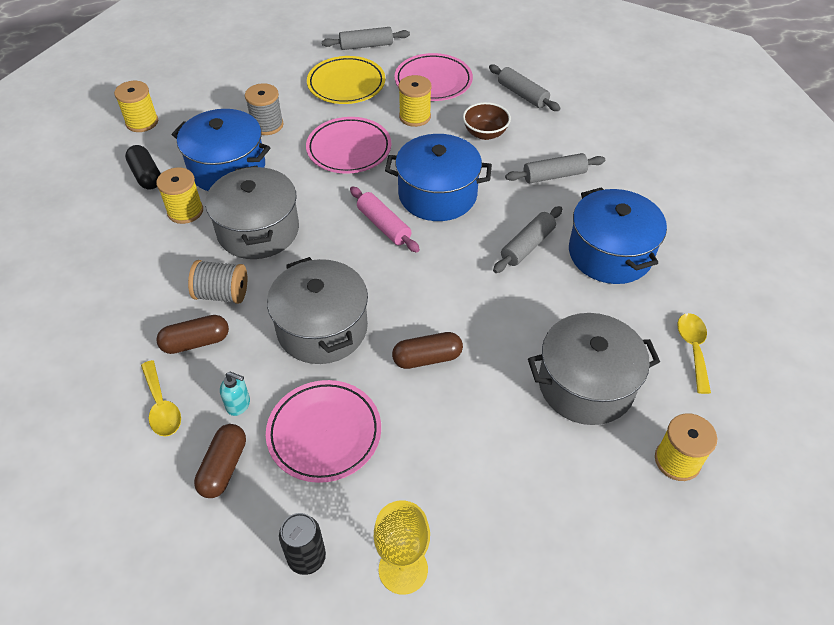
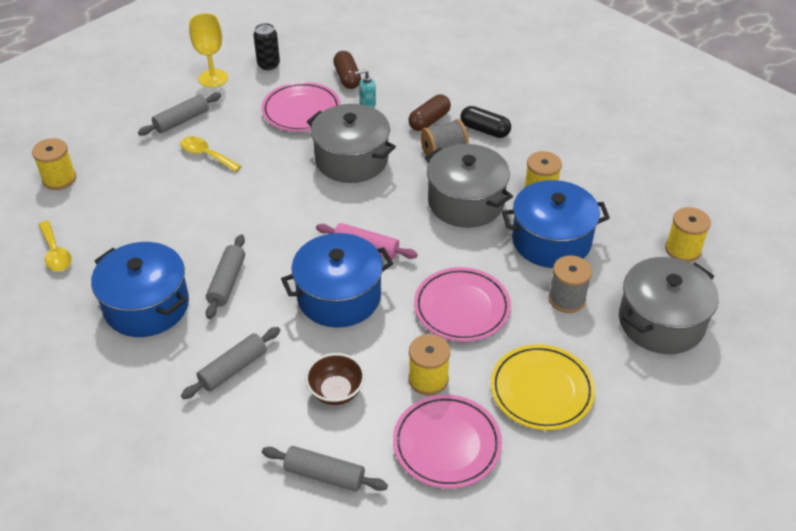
camera: 150 degrees right, 5 degrees down
(146, 176) = (609, 205): black capsule -> black capsule (484, 130)
(162, 406) = (412, 87): yellow spoon -> yellow spoon (206, 155)
(366, 45) = (577, 468): grey rolling pin -> grey rolling pin (182, 121)
(427, 358) = (262, 171): brown capsule -> none
(586, 385) = (137, 198): grey pot -> grey pot (661, 322)

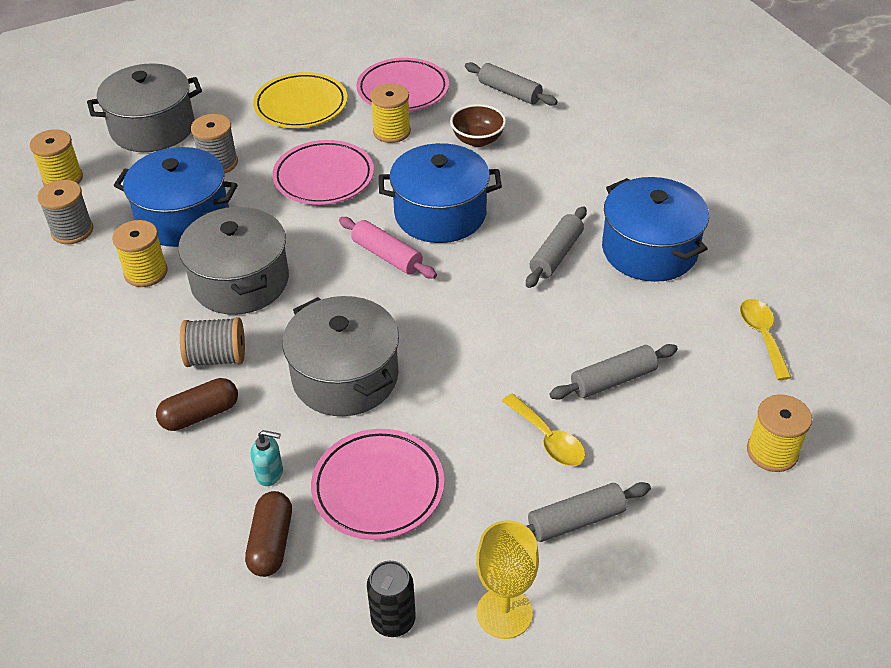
camera: 160 degrees left, 0 degrees up
(233, 369) = (567, 175): grey rolling pin -> grey rolling pin (613, 380)
(484, 130) = (137, 377): black capsule -> none
(626, 209) = (72, 231): none -> grey spool

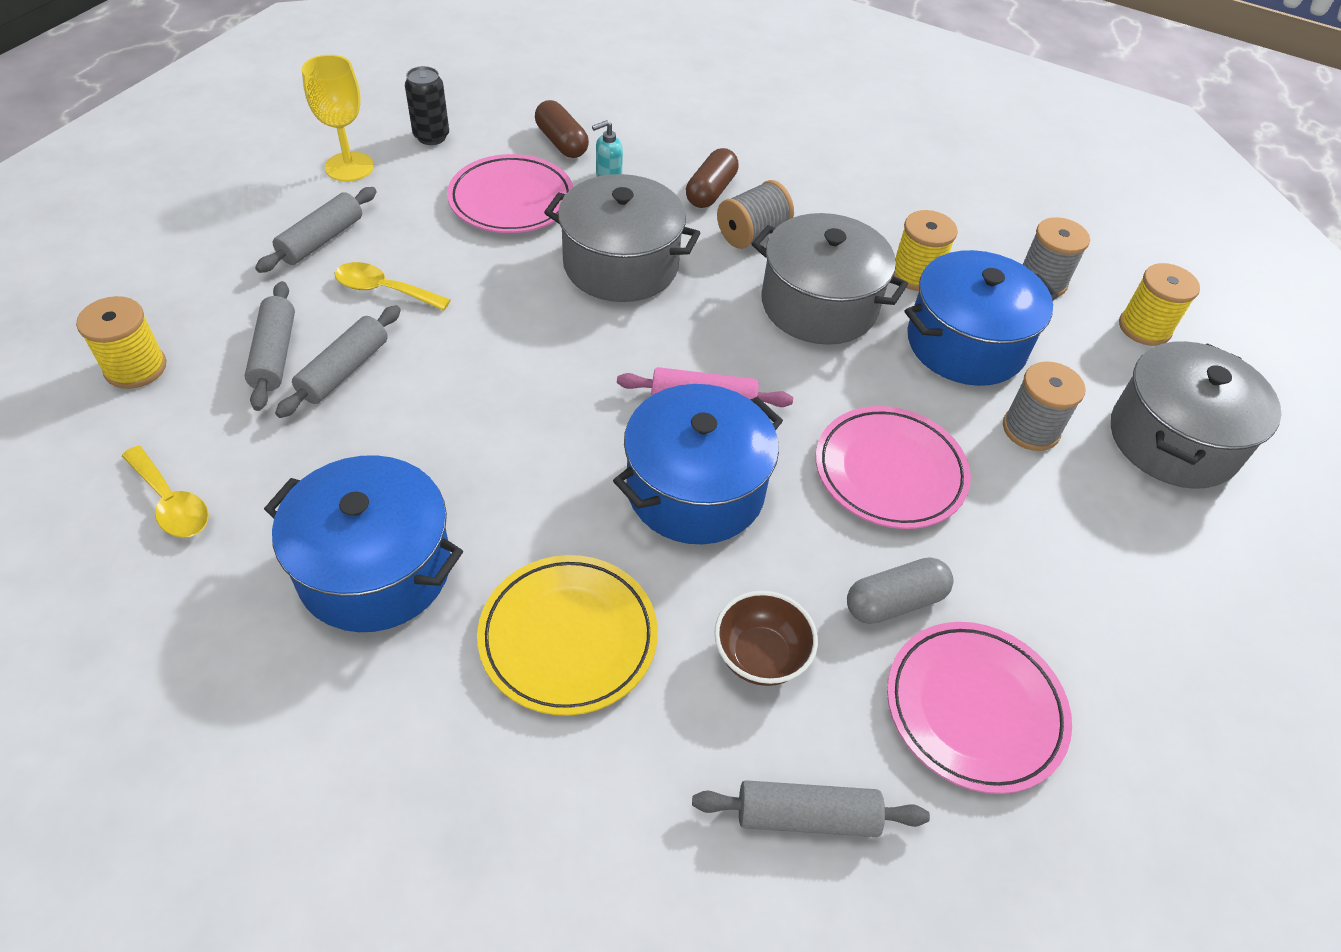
camera: 140 degrees right, 5 degrees up
(301, 105) = (1067, 583): yellow plate -> yellow plate (568, 638)
(391, 132) = (894, 602): yellow spool -> grey capsule
(556, 254) = (501, 499): grey rolling pin -> grey rolling pin (275, 354)

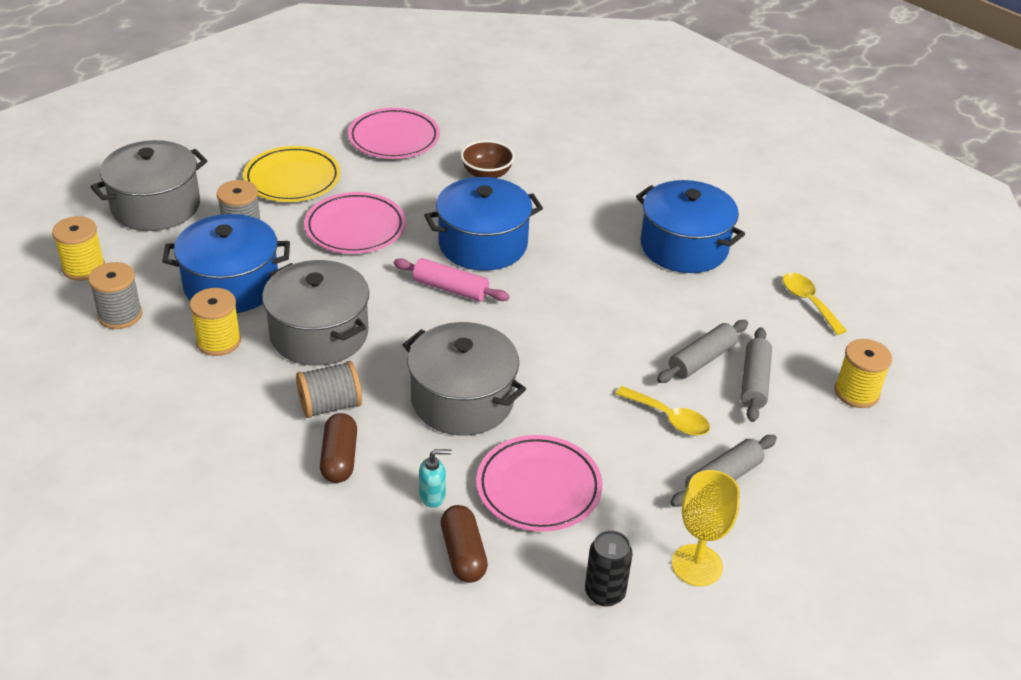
camera: 160 degrees left, 10 degrees down
(568, 638) = (583, 200): yellow plate -> yellow plate (292, 179)
(711, 191) = (339, 458): brown capsule -> brown capsule turned 45 degrees counterclockwise
(806, 816) = (496, 128): grey rolling pin -> none
(894, 602) = (401, 178): grey capsule -> none

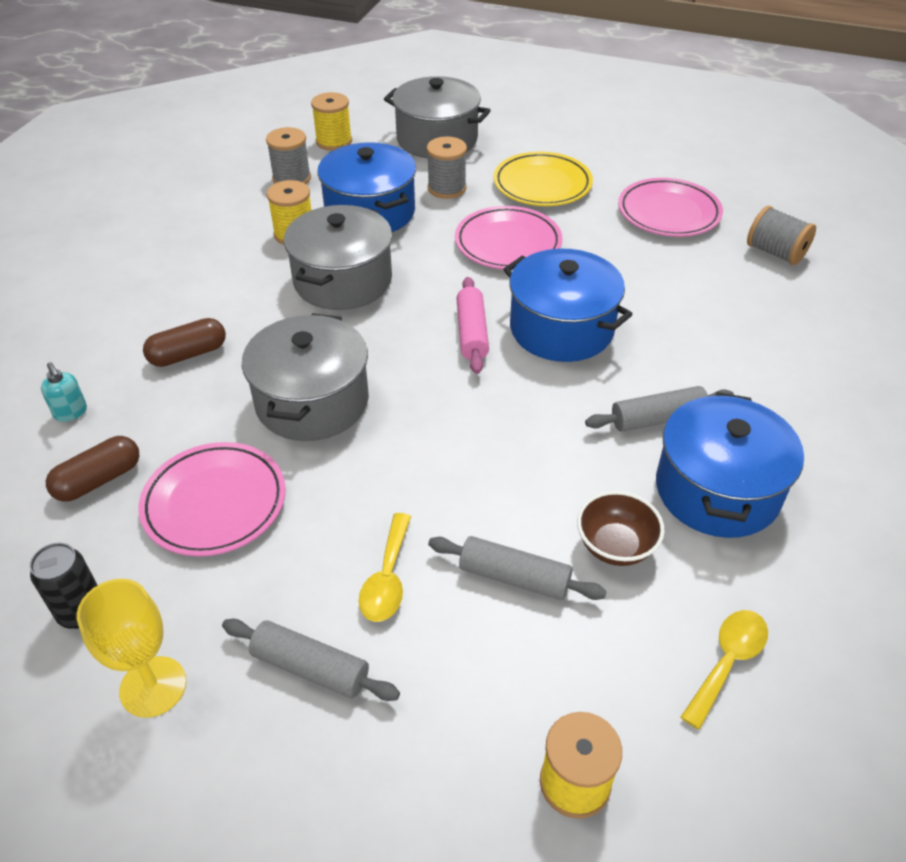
camera: 65 degrees right, 5 degrees up
(330, 405) = (253, 323): grey spool -> grey spool (775, 253)
(433, 496) = (167, 431): turquoise soap dispenser -> turquoise soap dispenser (71, 412)
(487, 174) = (680, 289): brown bowl -> brown bowl (615, 546)
(754, 382) = (511, 647): grey rolling pin -> grey rolling pin (657, 419)

